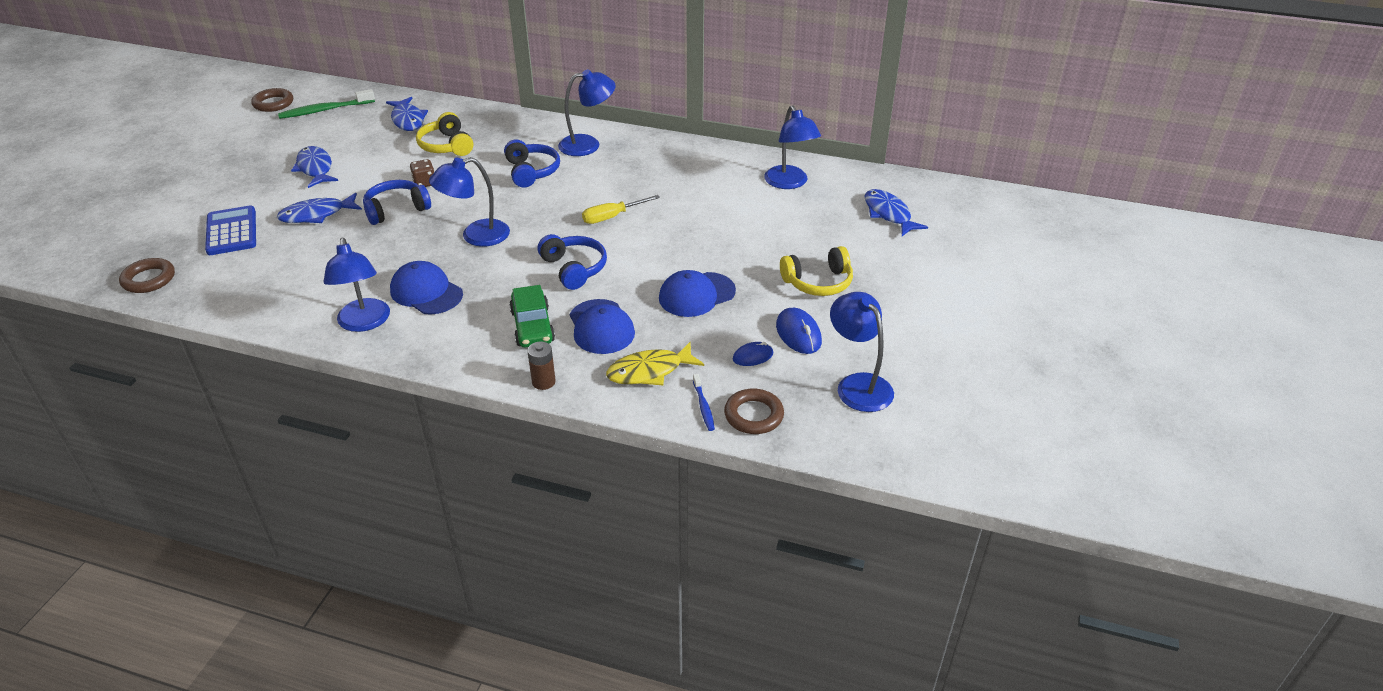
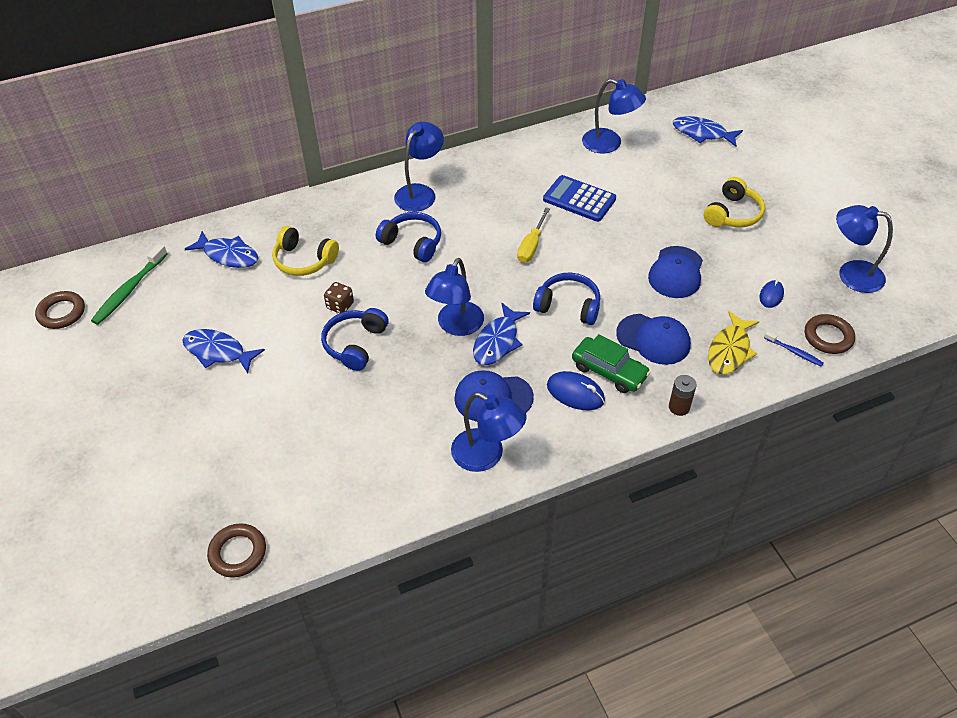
camera: 40 degrees left, 10 degrees up
(232, 231) = (240, 458): blue calculator -> blue calculator (579, 199)
(317, 215) = (293, 393): blue fish -> blue fish (498, 341)
(798, 334) = (773, 260): blue mouse -> blue mouse (575, 393)

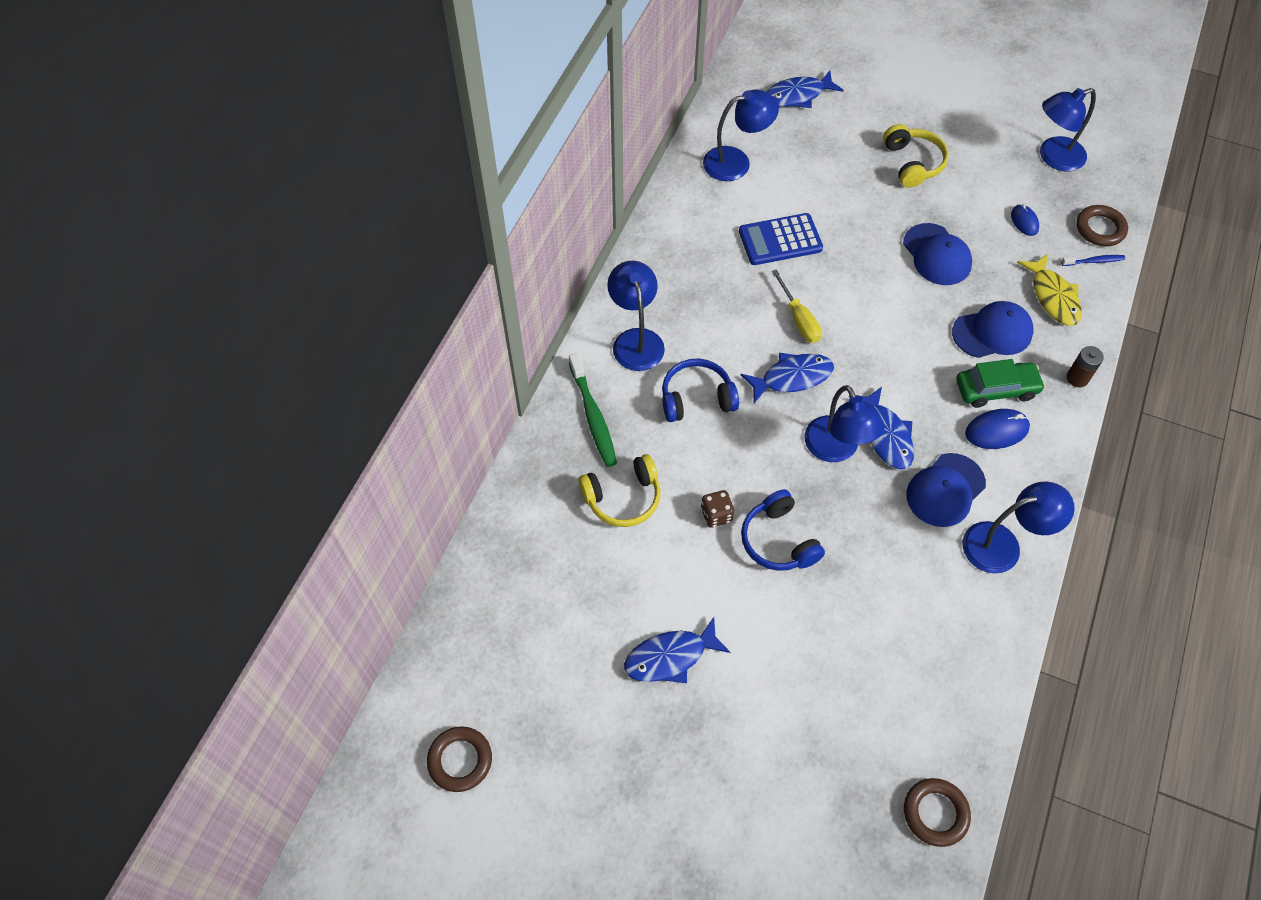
camera: 45 degrees left, 10 degrees up
(129, 290) = (496, 675): green toothbrush -> green toothbrush (593, 416)
(228, 255) = (543, 554): blue fish -> blue fish (792, 377)
(568, 306) = (897, 354): blue headphones -> none

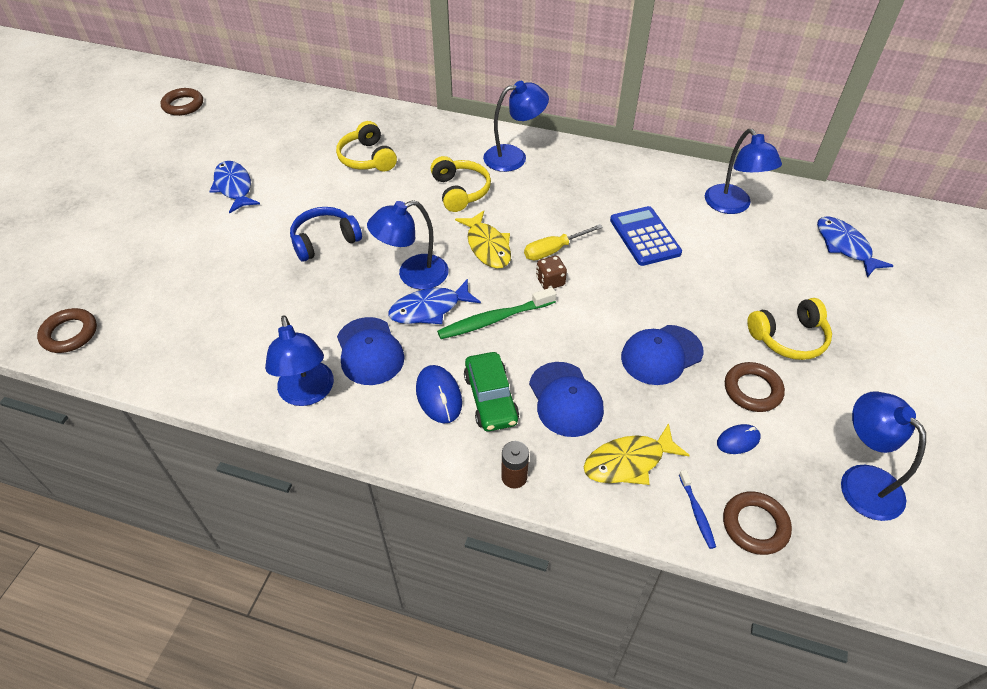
camera: 85 degrees right, 10 degrees down
(593, 416) = (439, 140): green toothbrush -> green toothbrush (494, 319)
(696, 398) = (460, 191): blue headphones -> yellow headphones
(716, 515) = (350, 206): brown dice -> brown dice (550, 281)
(792, 377) = (487, 246): blue fish -> yellow fish
(945, 490) = (369, 351): blue cap -> blue cap turned 150 degrees counterclockwise
(972, 200) = (752, 390): none -> brown ring

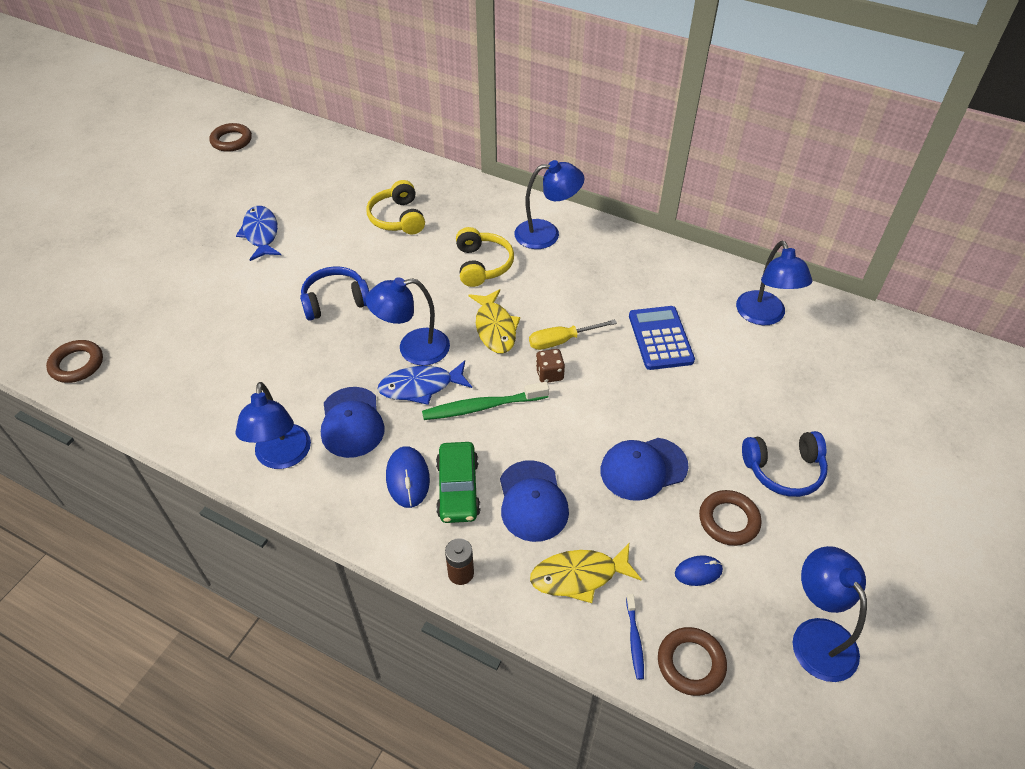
camera: 10 degrees right, 0 degrees up
(789, 338) = (784, 470): yellow headphones -> blue headphones
(844, 246) = (874, 377): blue fish -> none

